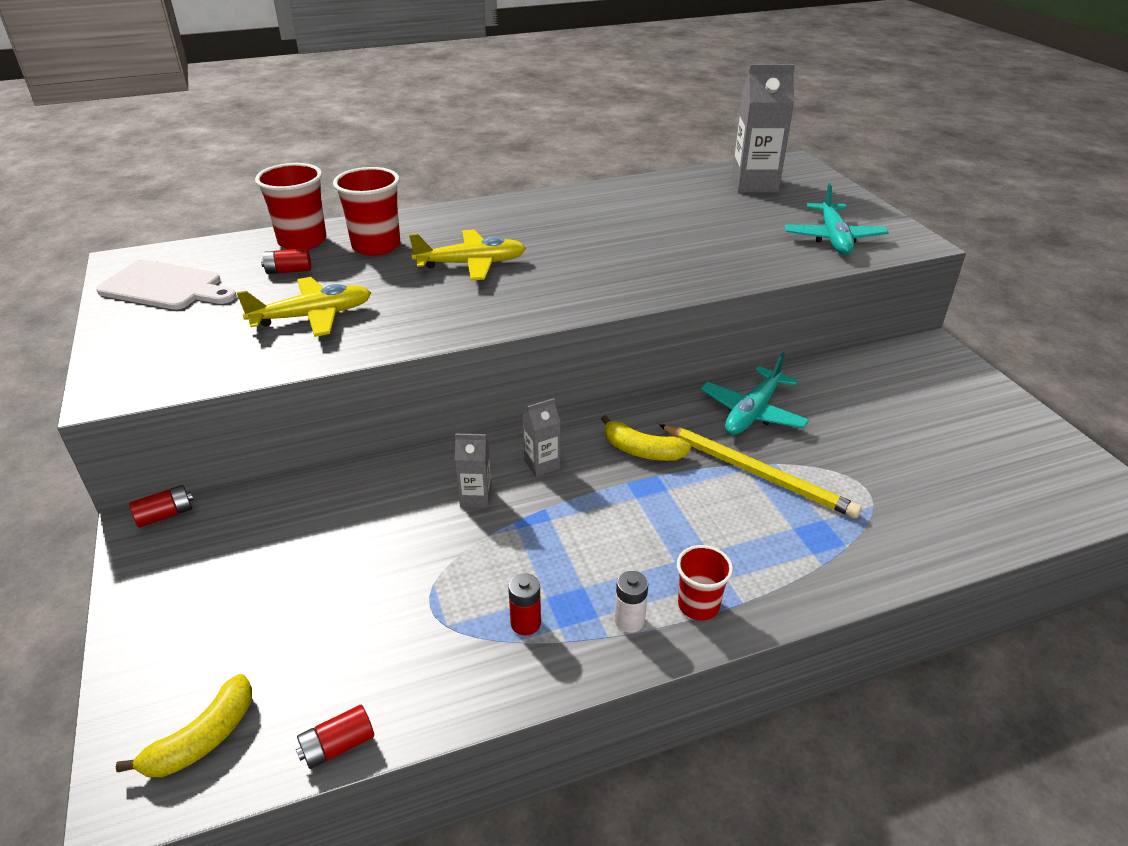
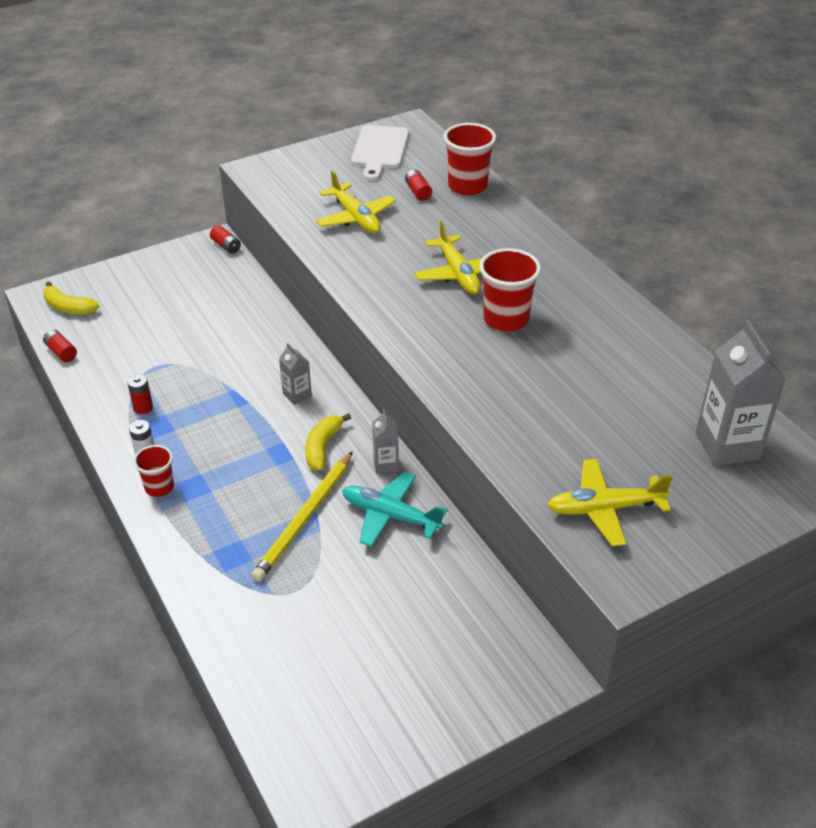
camera: 80 degrees right, 5 degrees up
(376, 246) = (472, 221): red cup -> red cup (506, 319)
(476, 497) = (256, 367): grey carton -> grey carton (385, 464)
(833, 238) = (604, 509): turquoise plane -> yellow plane

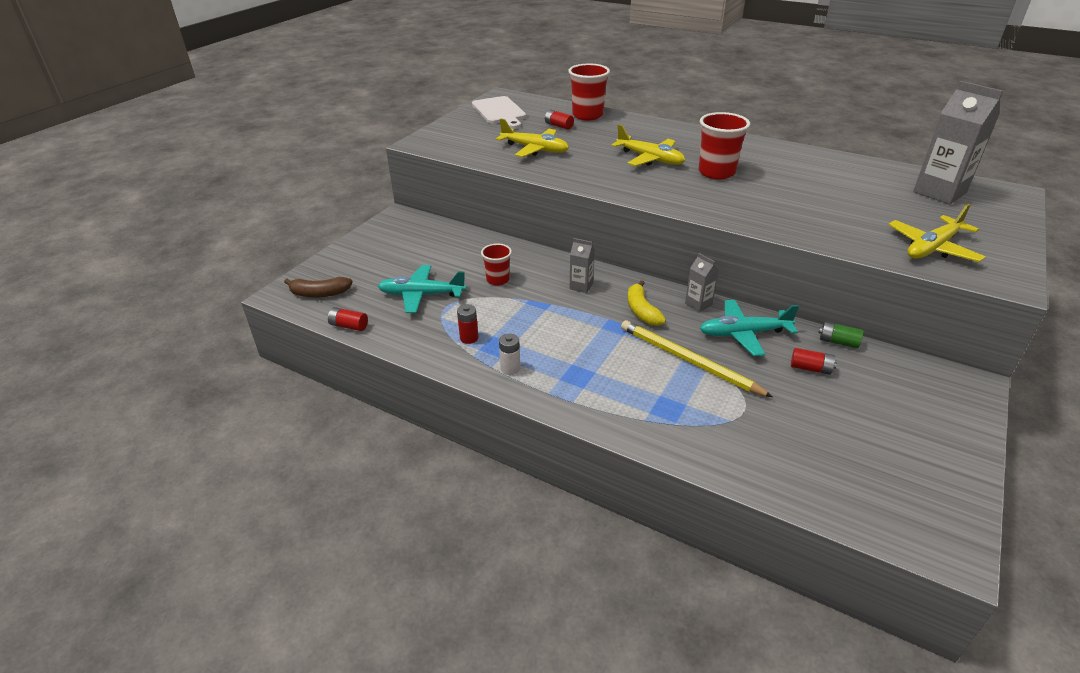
camera: 30 degrees left, 5 degrees down
(68, 307) = (319, 293): yellow banana -> brown banana
(148, 344) = (421, 295): none -> turquoise plane
(159, 487) = (550, 387): red cup -> red cup (498, 280)
(226, 246) = (412, 216): red battery -> red battery (810, 368)
(304, 518) = (688, 360): yellow pencil -> yellow pencil turned 135 degrees clockwise
(473, 568) = (838, 342): none -> green battery

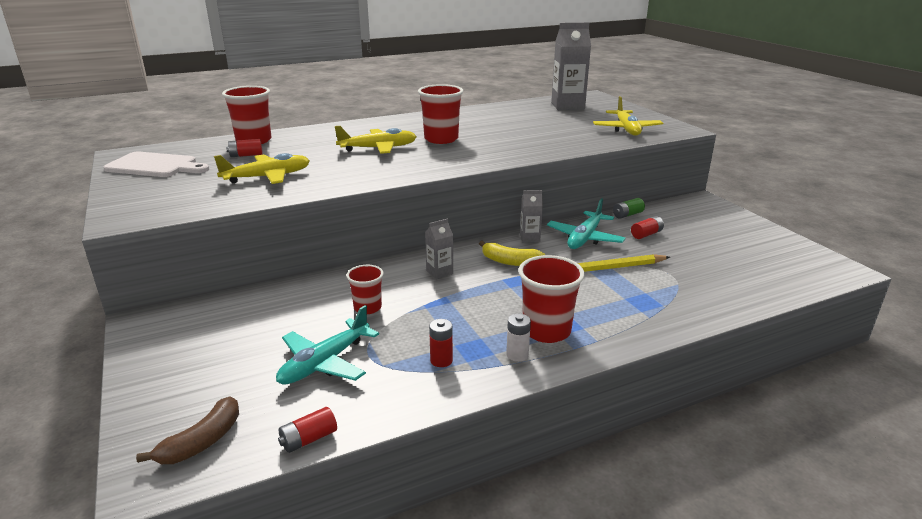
camera: 55 degrees left, 10 degrees down
(558, 370) = (546, 331): none -> red cup

